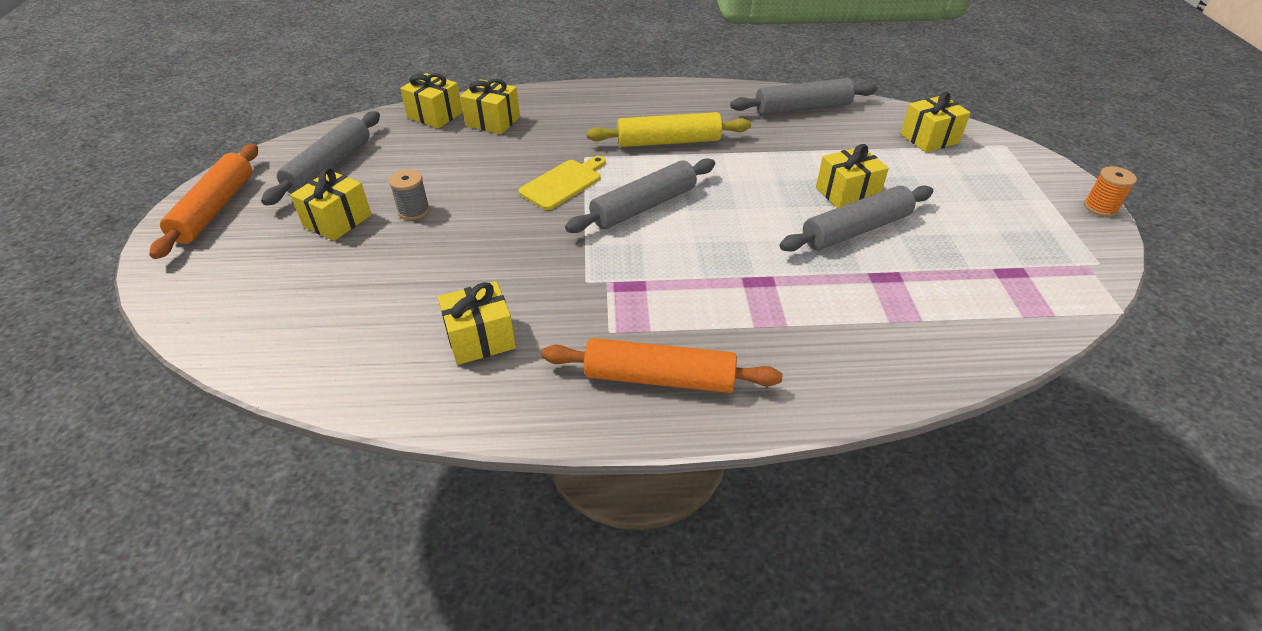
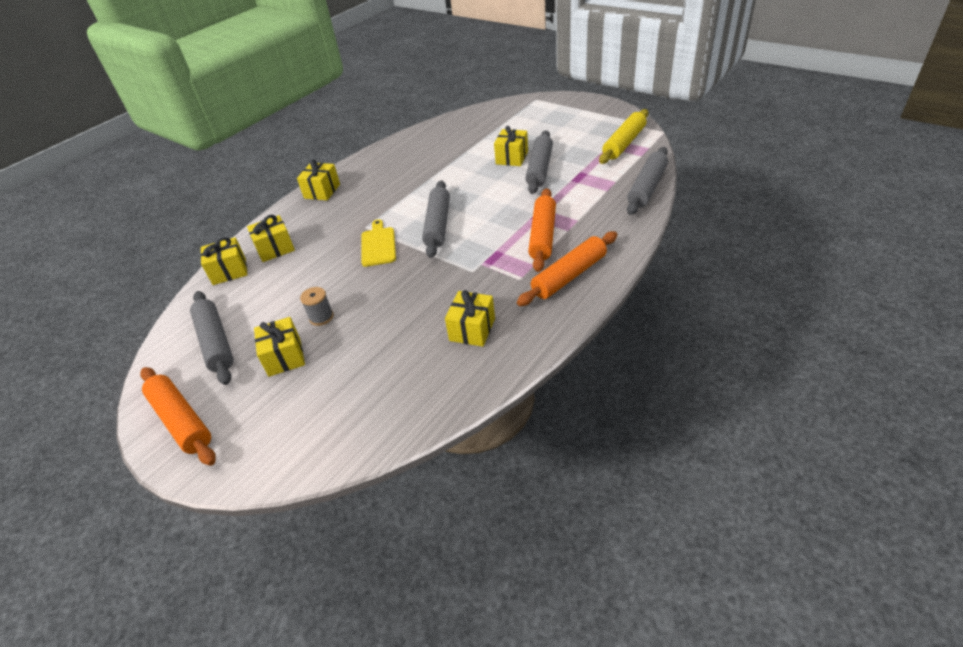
camera: 45 degrees left, 0 degrees up
(668, 142) = (394, 191): yellow rolling pin -> yellow rolling pin (624, 143)
(717, 308) = (542, 236): none -> orange rolling pin
(802, 108) = (429, 136): grey rolling pin -> grey rolling pin (647, 187)
(929, 138) = (504, 115): yellow gift -> yellow gift (322, 191)
(1100, 207) = (603, 101): orange spool -> none

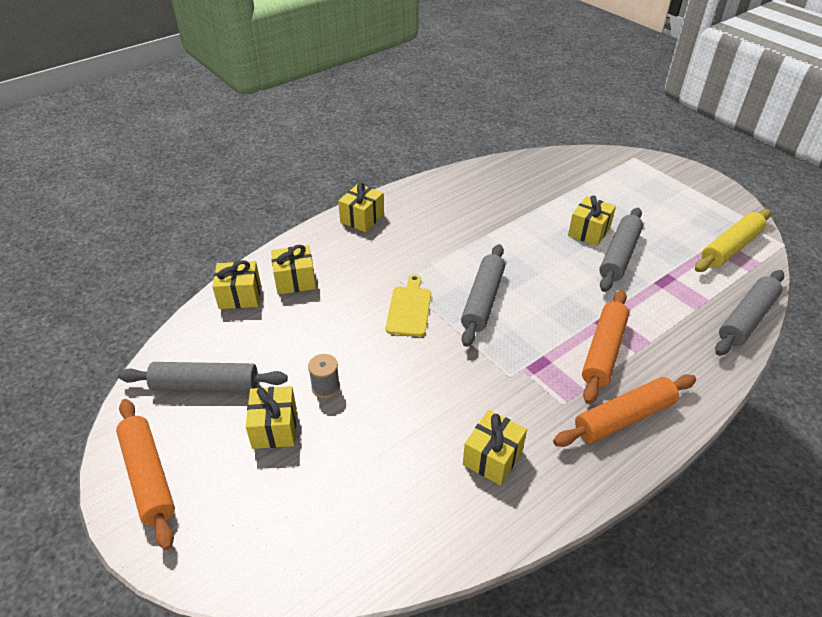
camera: 10 degrees right, 0 degrees up
(216, 342) = (206, 385): grey rolling pin -> grey rolling pin turned 75 degrees counterclockwise

